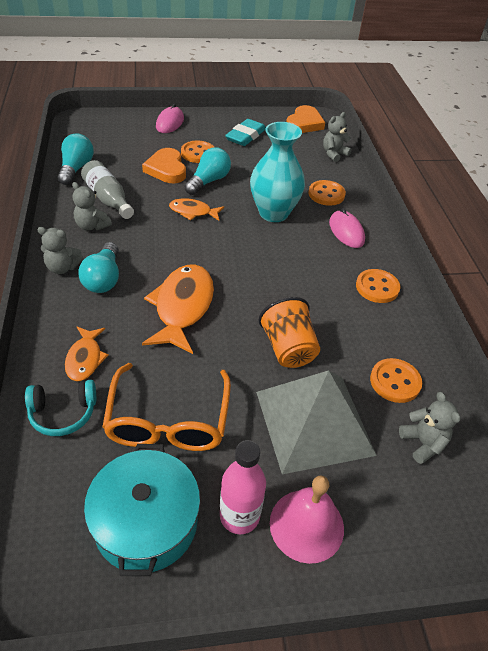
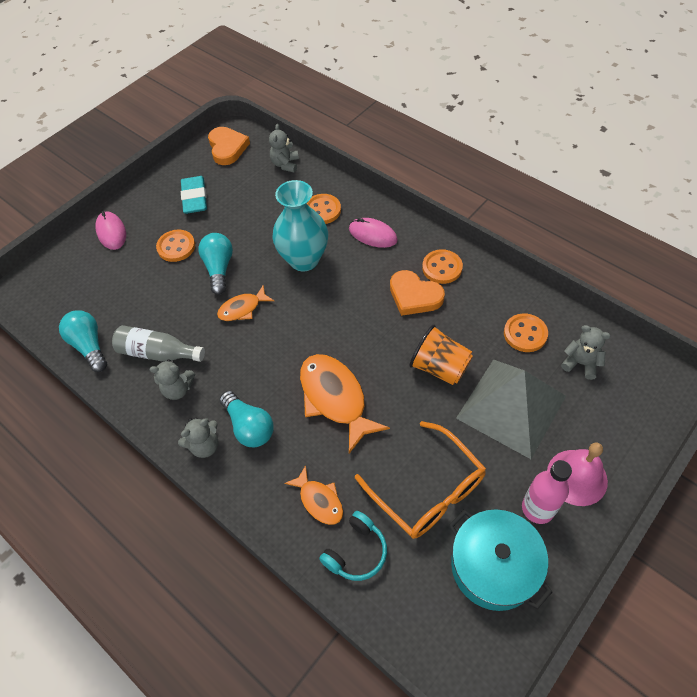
camera: 35 degrees left, 10 degrees up
(166, 169) = (170, 284): orange heart -> orange heart (414, 296)

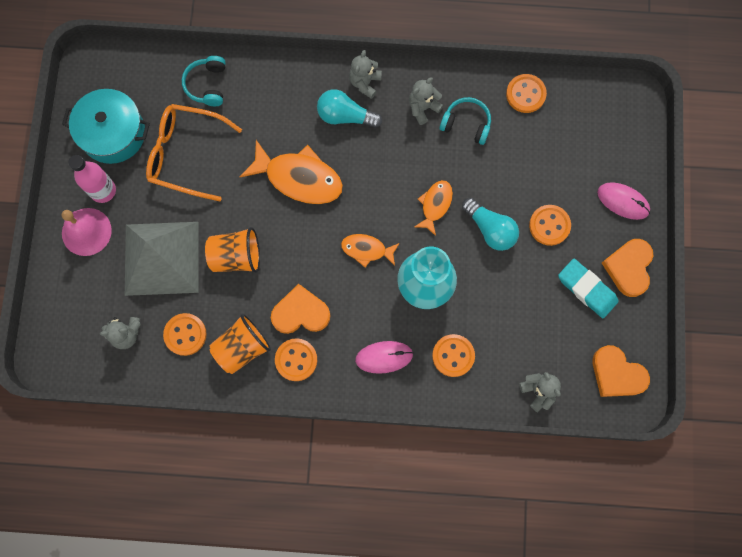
camera: 140 degrees right, 20 degrees up
(89, 346) = (525, 94): turquoise light bulb -> orange button
(154, 194) = (629, 268): none -> orange heart
(158, 353) = (466, 124): grey bottle -> turquoise headphones
(319, 500) = (255, 100): orange fish -> orange fish (367, 250)
(481, 298) = (242, 348): none -> orange cup

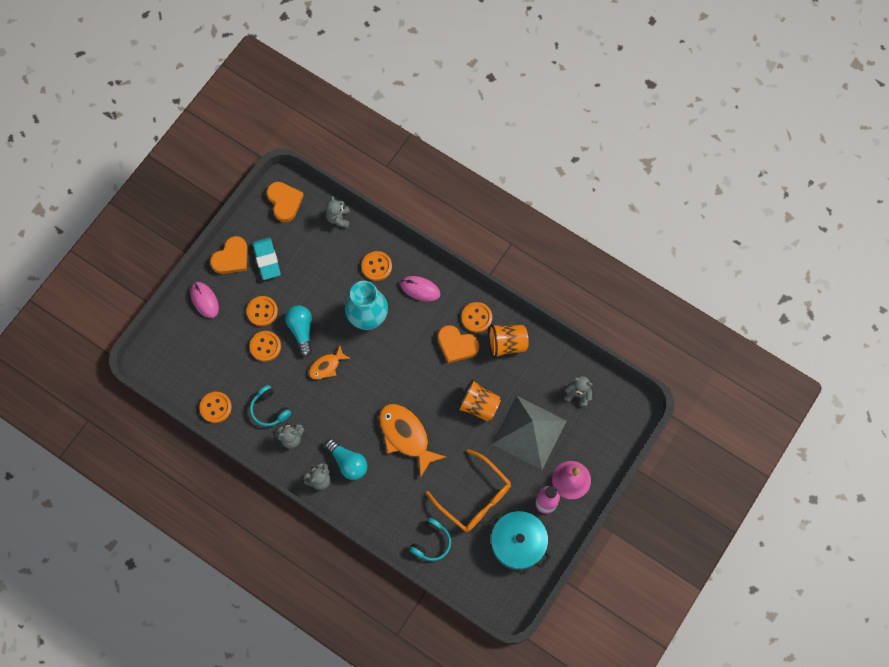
camera: 150 degrees left, 5 degrees down
(185, 334) = (539, 372): orange button -> orange button (265, 346)
(367, 250) = (390, 362): orange fish -> none

